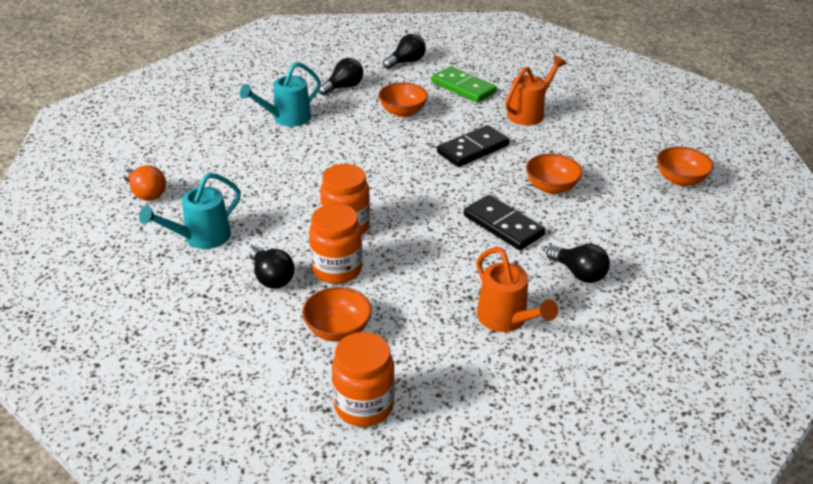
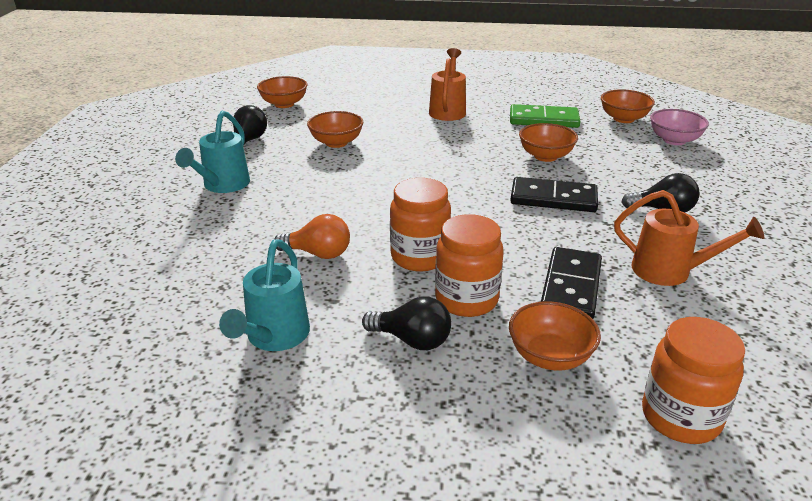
camera: 35 degrees left, 5 degrees down
(146, 193) = (138, 320): orange light bulb -> orange light bulb (318, 254)
(406, 62) = (284, 104): black light bulb -> orange bowl
(463, 87) = (365, 108): green domino -> green domino (544, 120)
(473, 149) = (441, 150): black domino -> black domino (571, 287)
(695, 219) = (674, 140): none -> pink bowl

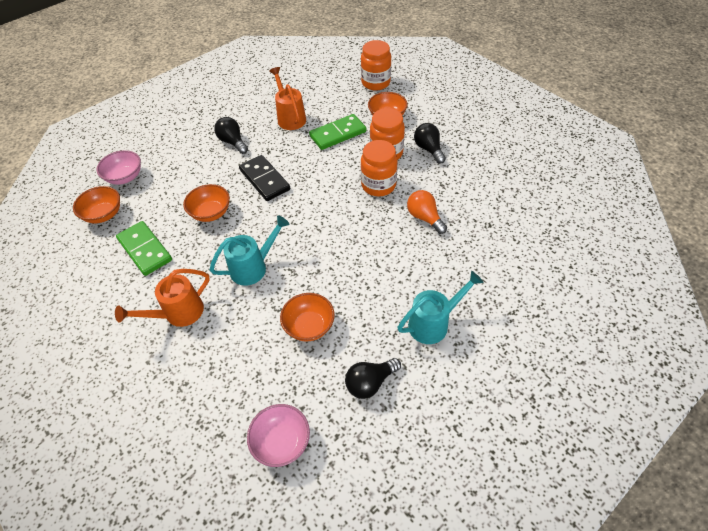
camera: 135 degrees left, 20 degrees up
(274, 337) = (483, 182): turquoise watering can -> turquoise watering can (253, 267)
(284, 104) = (281, 442): orange bowl -> pink bowl
(571, 287) = (338, 134): black domino -> green domino

